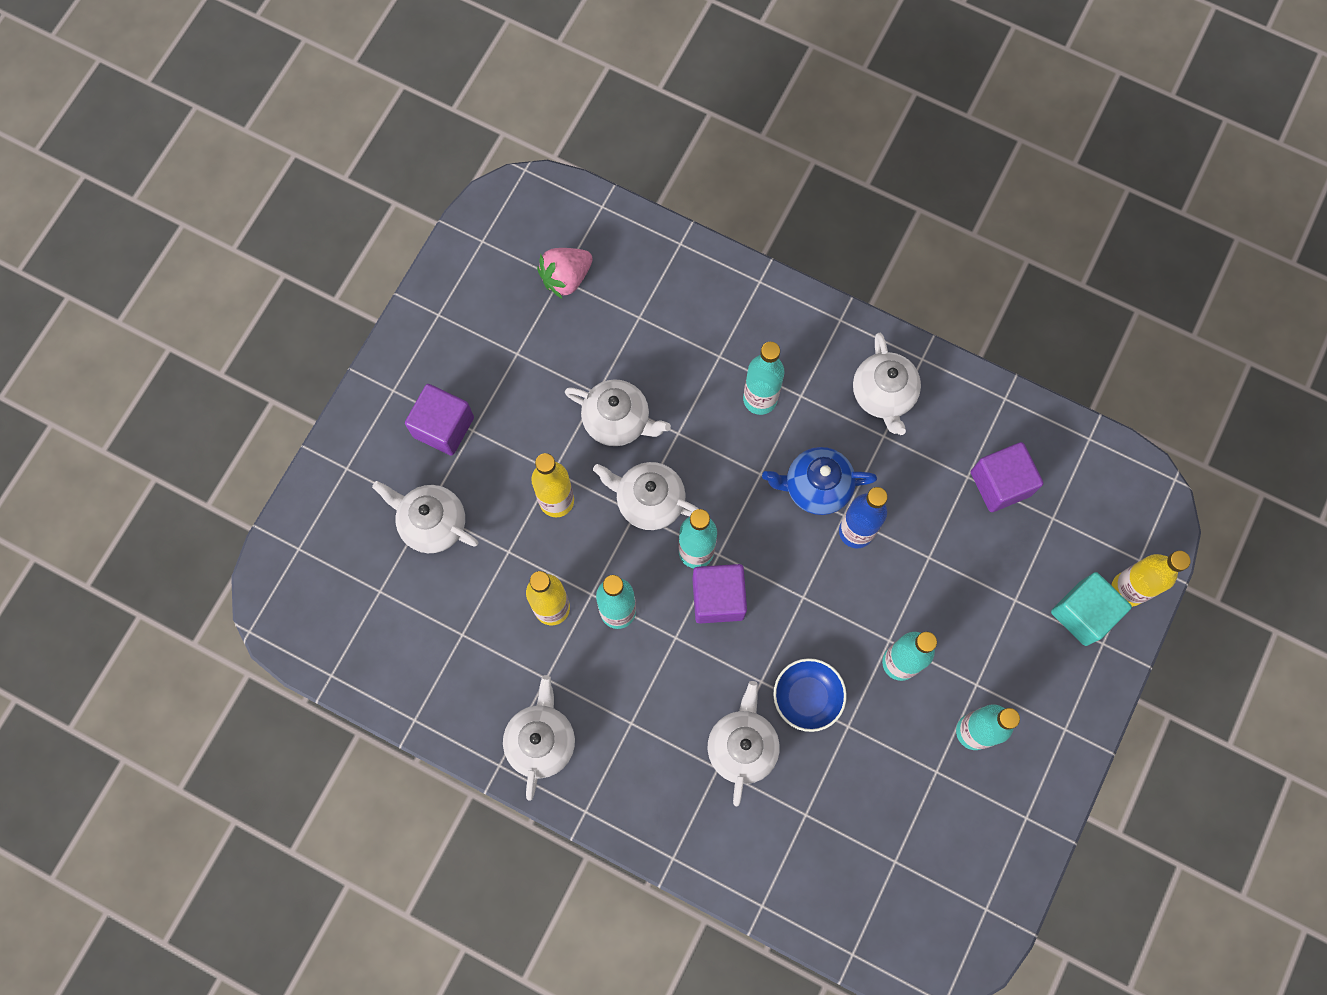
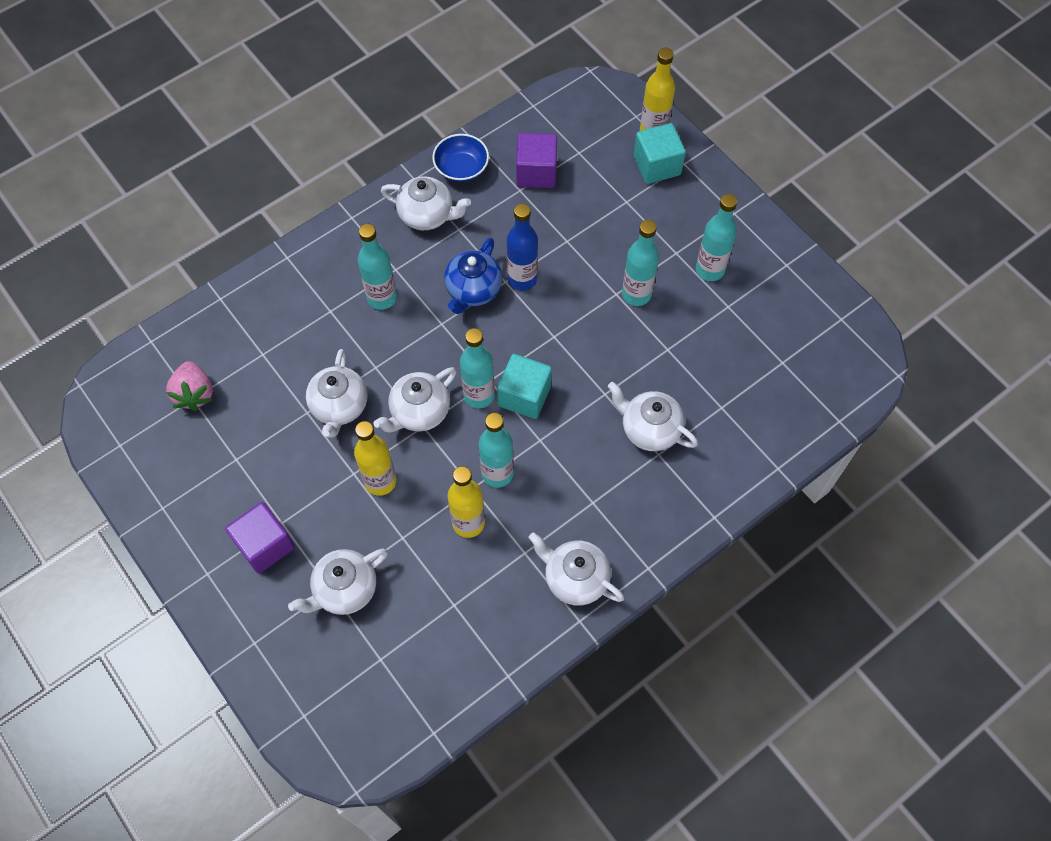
camera: 65 degrees left, 10 degrees down
(617, 421) = (339, 406): white teapot -> white teapot turned 135 degrees clockwise
(718, 598) = (524, 396): purple cube -> turquoise cube
(807, 697) = (632, 367): blue bowl -> blue bowl (461, 168)

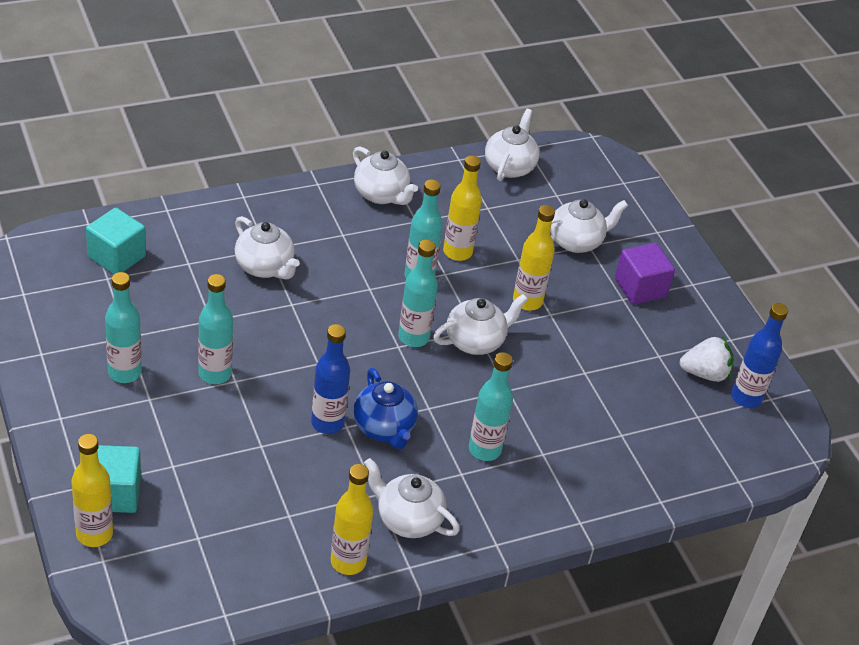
camera: 170 degrees left, 20 degrees down
(145, 437) = (746, 398): none -> blue bottle
(188, 452) = (705, 373): none -> white strawberry
(194, 393) = (695, 420): pink strawberry -> none
(339, 406) = (552, 367): white teapot -> white teapot (509, 167)
(461, 168) = (348, 562): blue bowl -> yellow bottle
(473, 290) = (384, 428): blue teapot -> blue teapot turned 120 degrees clockwise
(524, 396) = (369, 324): turquoise cube -> turquoise cube (116, 257)
(536, 172) = (260, 529): purple cube -> none

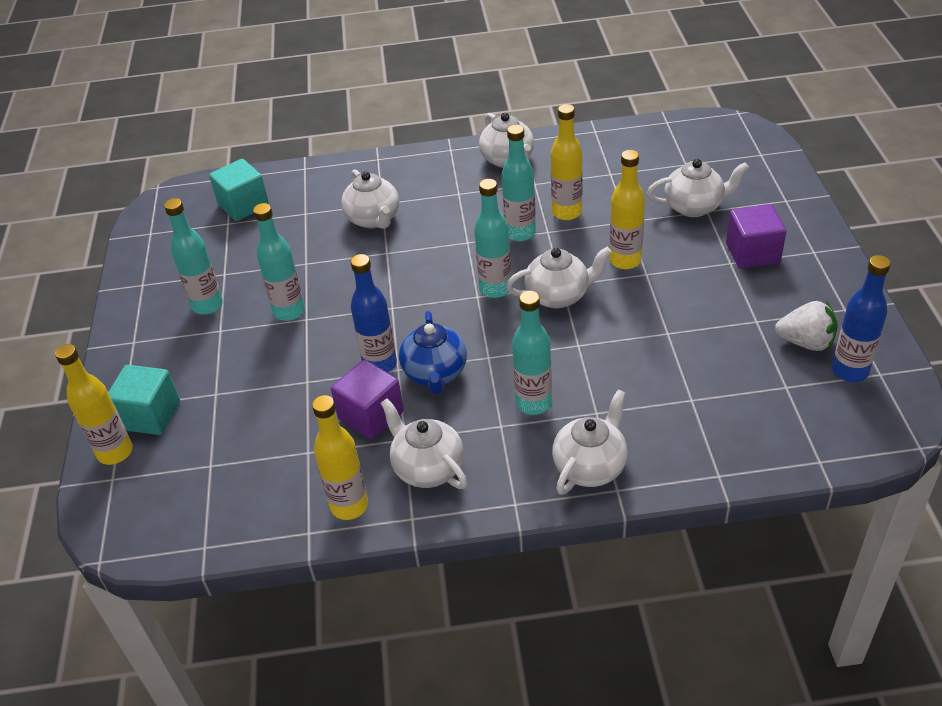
camera: 25 degrees right, 0 degrees up
(337, 474) = (371, 415): none -> purple cube
(509, 167) = (644, 138): white teapot -> white teapot (590, 466)

